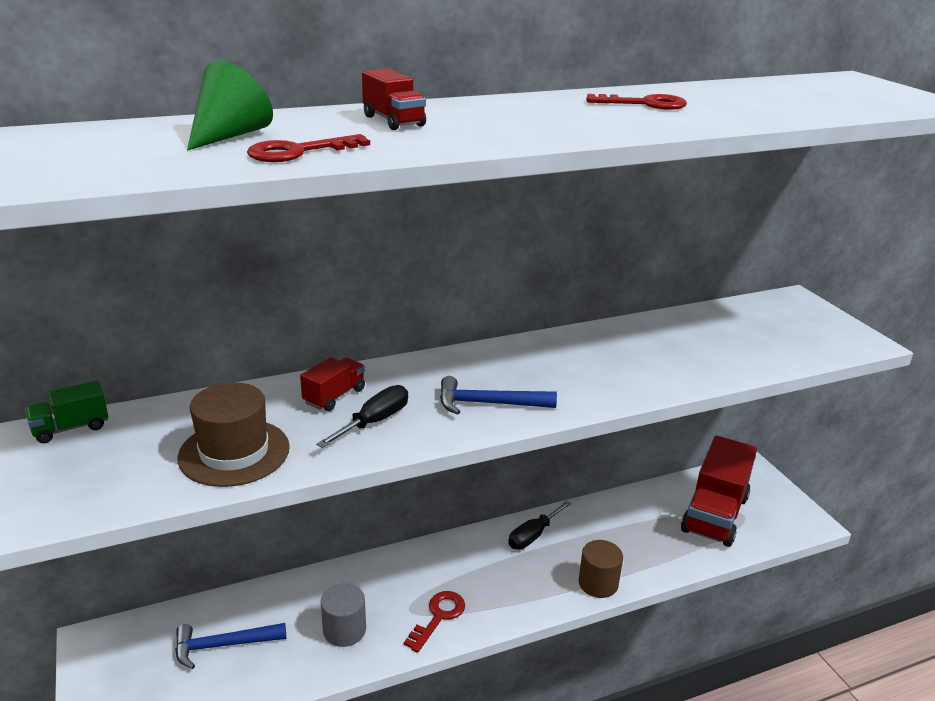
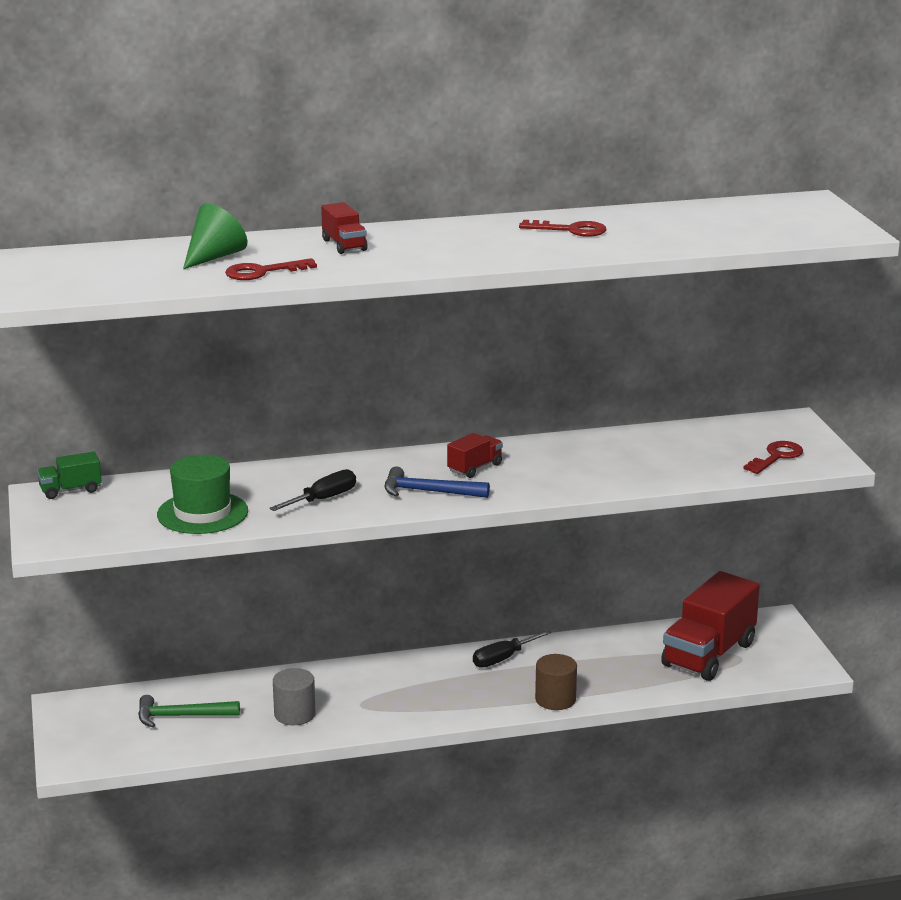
camera: 10 degrees right, 5 degrees down
(223, 645) = (181, 716): blue hammer -> green hammer
(234, 452) = (202, 513): brown hat -> green hat
(334, 396) = (293, 479): red truck -> red truck (475, 468)
(438, 617) = (387, 712): red key -> red key (776, 457)

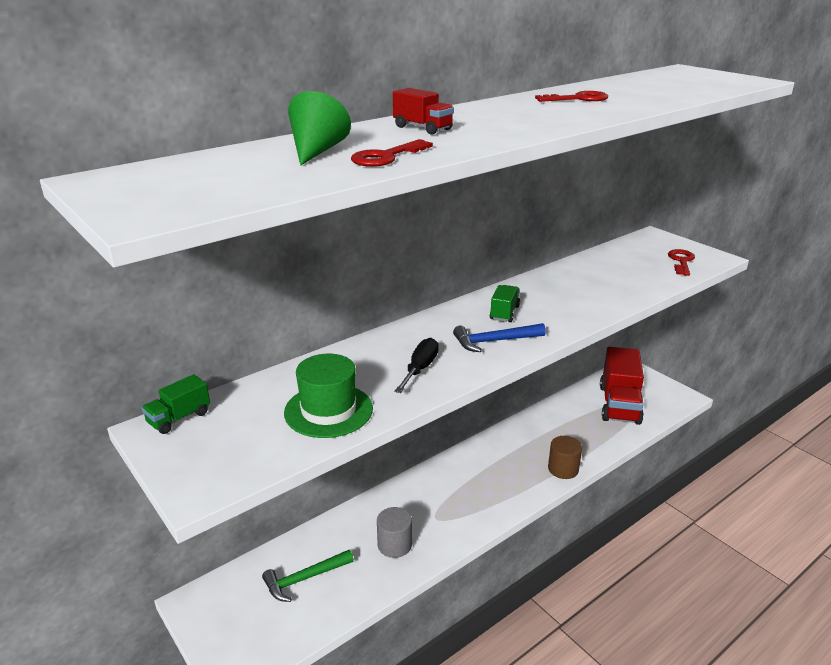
camera: 25 degrees left, 5 degrees up
(475, 468) = (504, 313): red truck -> green truck
(503, 659) = (500, 446): black screwdriver -> none

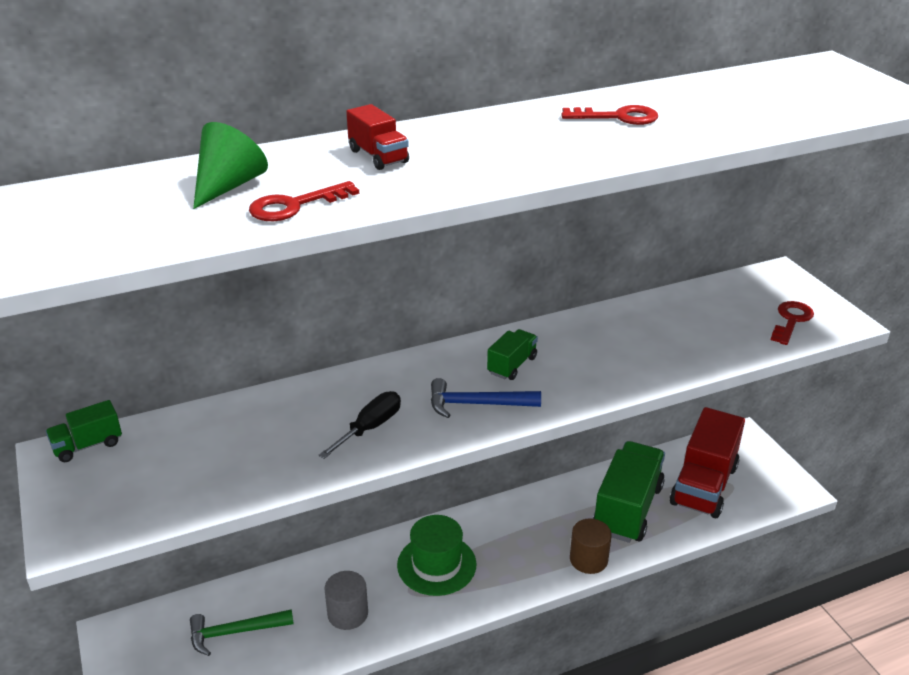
camera: 15 degrees right, 5 degrees up
(328, 410) = (242, 465): green hat -> green hat (436, 564)
(574, 429) = (627, 509): none -> green truck

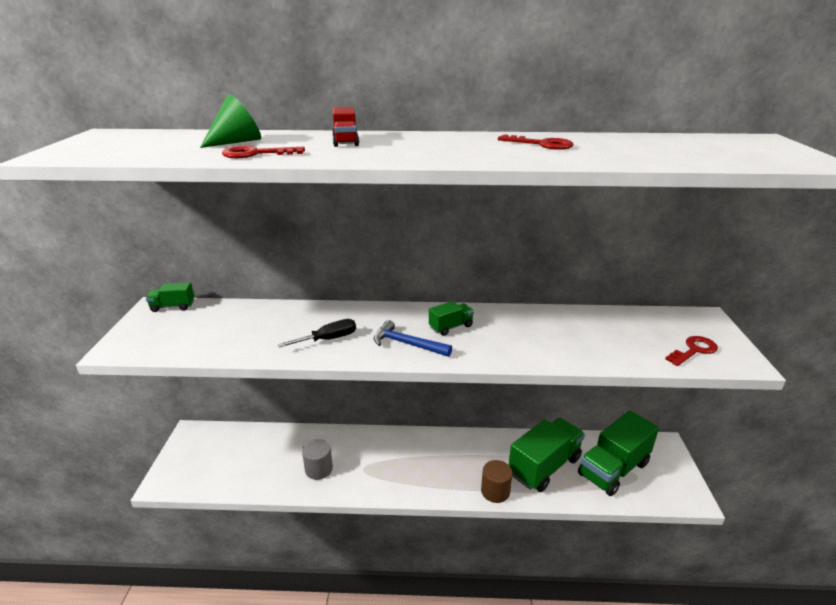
camera: 25 degrees right, 5 degrees down
(234, 632) = (250, 456): green hammer -> none
(436, 564) = (391, 458): green hat -> none
(703, 485) = (613, 469): red truck -> green truck

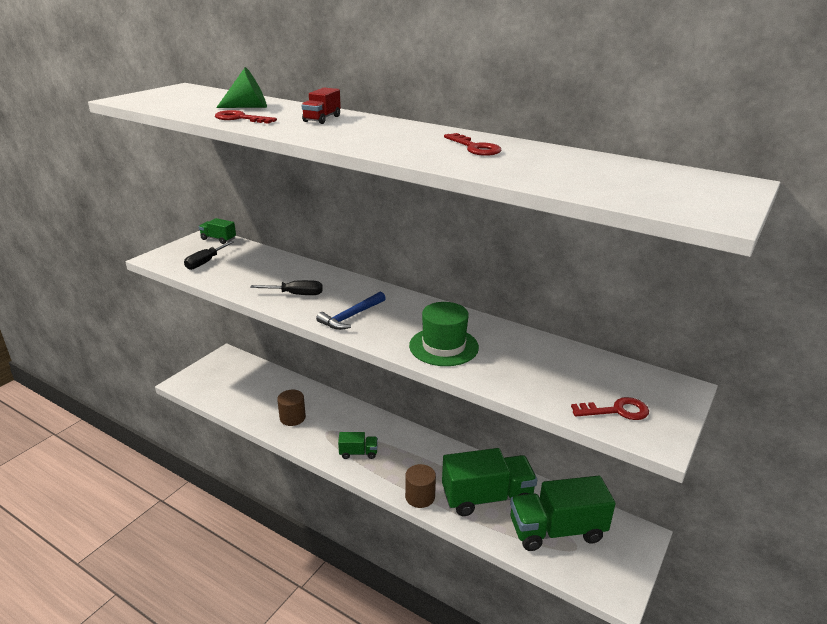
camera: 30 degrees right, 0 degrees up
(186, 336) = (205, 262): none -> black screwdriver
(318, 469) = (292, 418): grey cylinder -> brown cylinder
(407, 344) = (351, 316): blue hammer -> blue hammer turned 105 degrees counterclockwise
(451, 327) = (403, 315): green truck -> green truck (358, 453)
(517, 344) = (443, 346): none -> green hat

